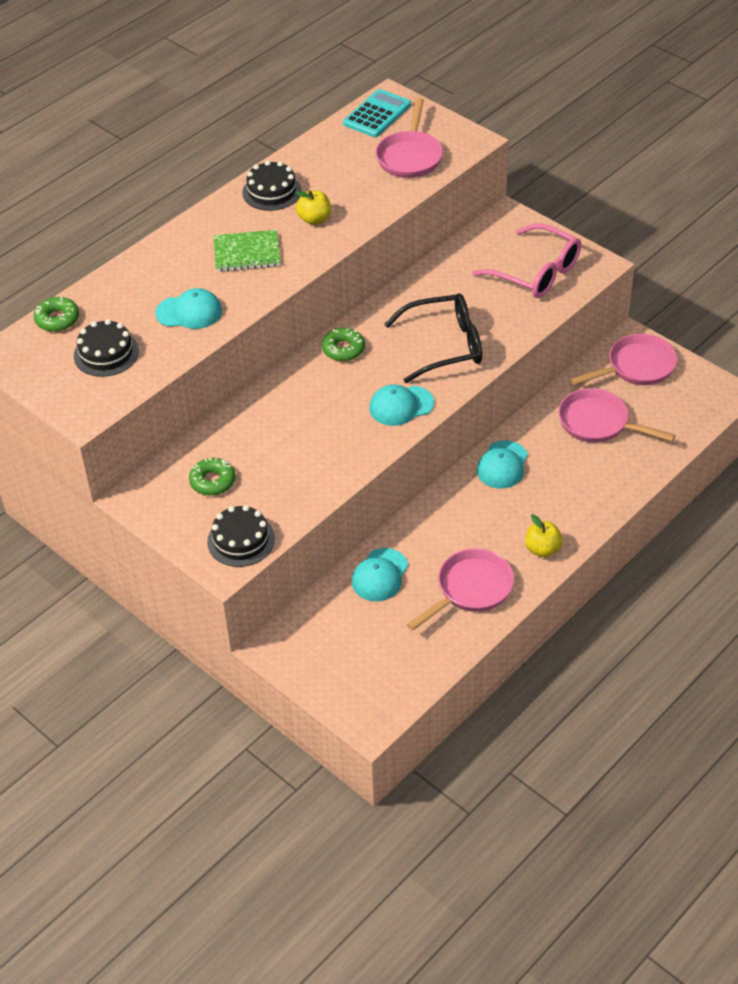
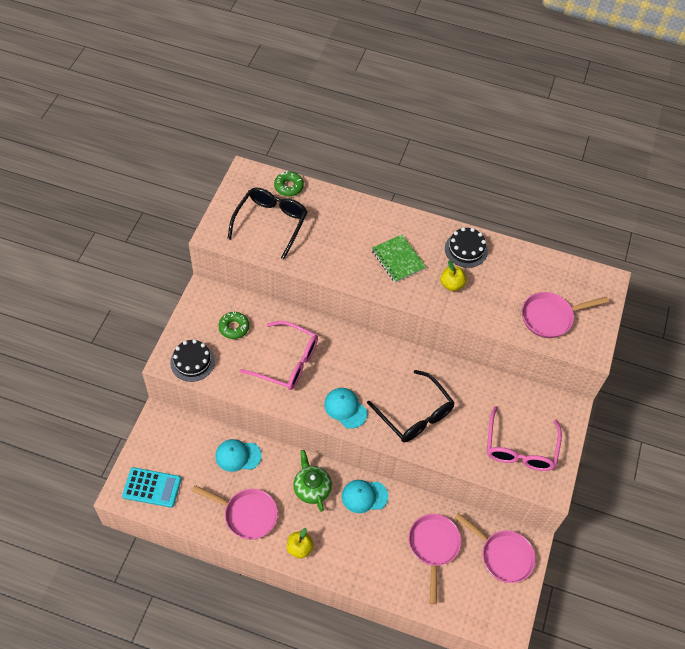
camera: 60 degrees right, 10 degrees up
(106, 353) = (271, 223): black cake -> black glasses
(189, 312) = (327, 250): turquoise cap -> none
(300, 442) = (287, 362): none -> pink glasses
(343, 349) = (381, 355): green donut -> none
(377, 114) = (584, 280): turquoise calculator -> turquoise calculator (152, 487)
(465, 512) = (311, 488): none -> green teapot

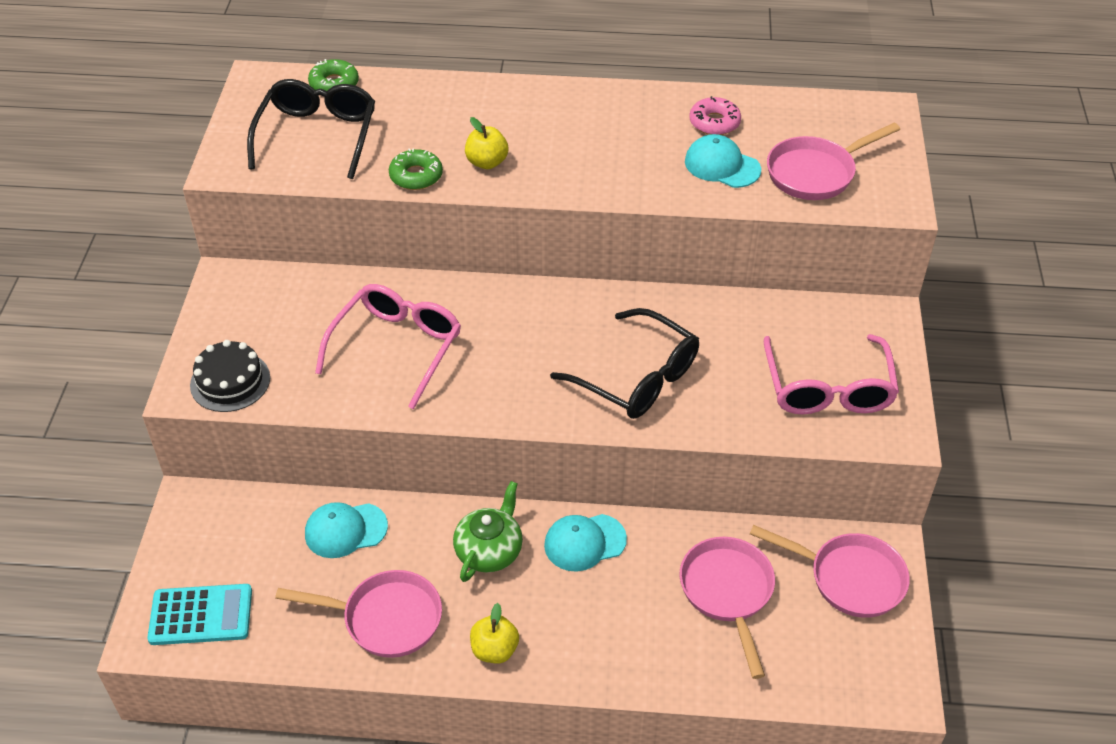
camera: 10 degrees left, 10 degrees down
(234, 327) = (291, 317): green donut -> green donut (416, 176)
(287, 362) = (397, 348): pink glasses -> pink glasses turned 75 degrees counterclockwise
(311, 488) = (489, 550): green teapot -> green teapot turned 60 degrees clockwise
(345, 408) = (516, 394): turquoise cap -> turquoise cap (722, 166)
(398, 259) = (543, 144): green notebook -> none
(451, 284) = (642, 161): yellow apple -> yellow apple (487, 162)
(466, 249) = (648, 112): black cake -> none
(502, 266) = (714, 123): none -> pink donut

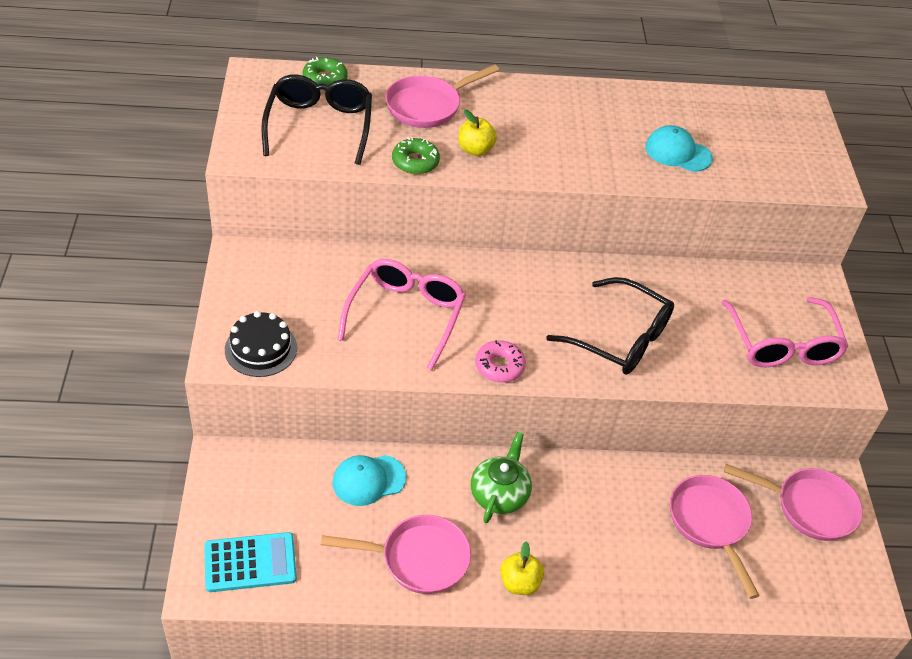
camera: 10 degrees left, 0 degrees up
(584, 542) = (581, 484): turquoise cap -> none
(714, 123) = (663, 115): pink donut -> pink donut (499, 366)
(816, 173) = (757, 159): pink pan -> pink pan (428, 106)

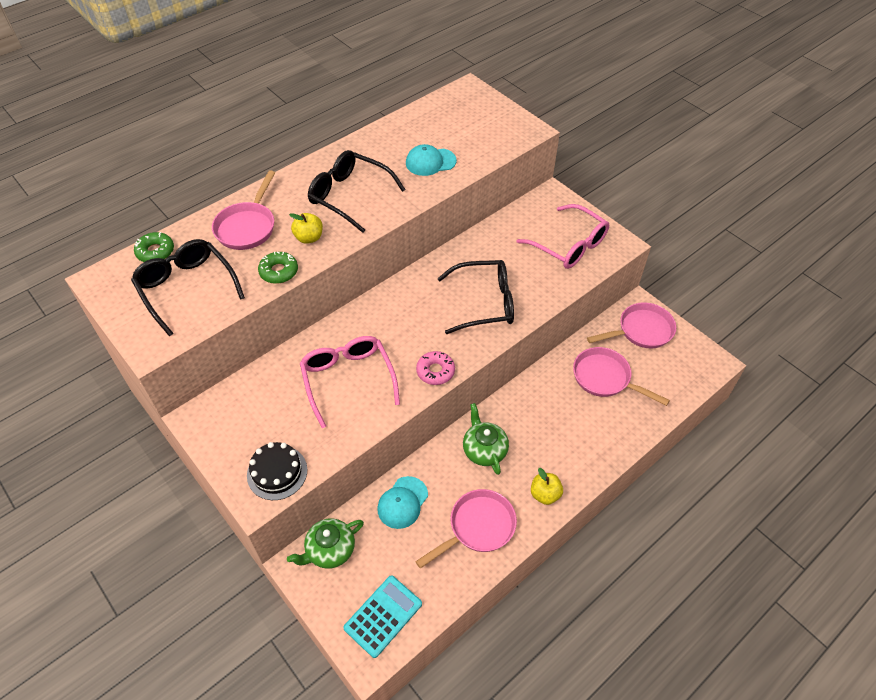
camera: 35 degrees left, 5 degrees up
(261, 469) = (330, 550): none -> green teapot
(556, 135) = (349, 196): none -> black glasses

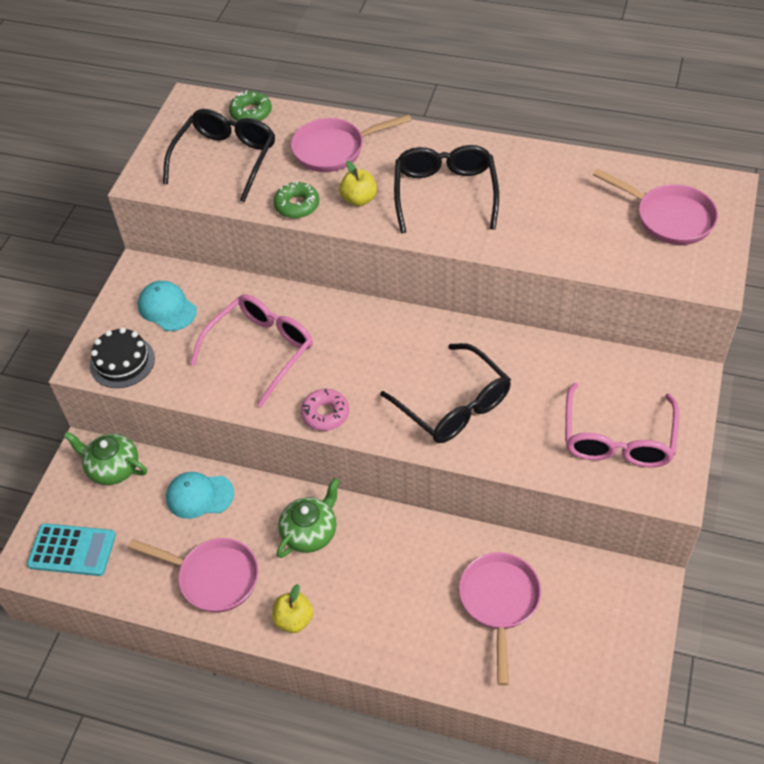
camera: 60 degrees right, 0 degrees up
(430, 162) = (561, 225): turquoise cap -> turquoise cap (167, 308)
(641, 331) = (608, 607): pink pan -> pink pan (669, 218)

